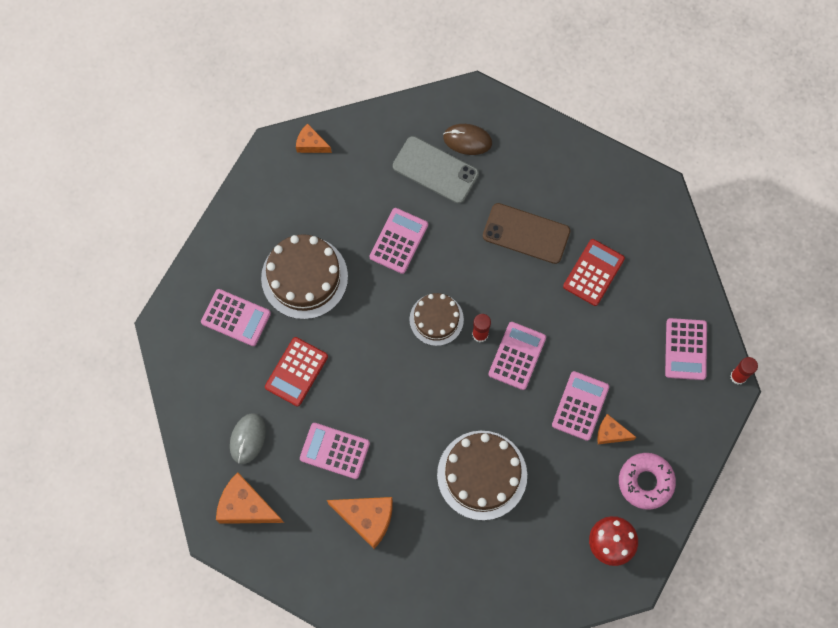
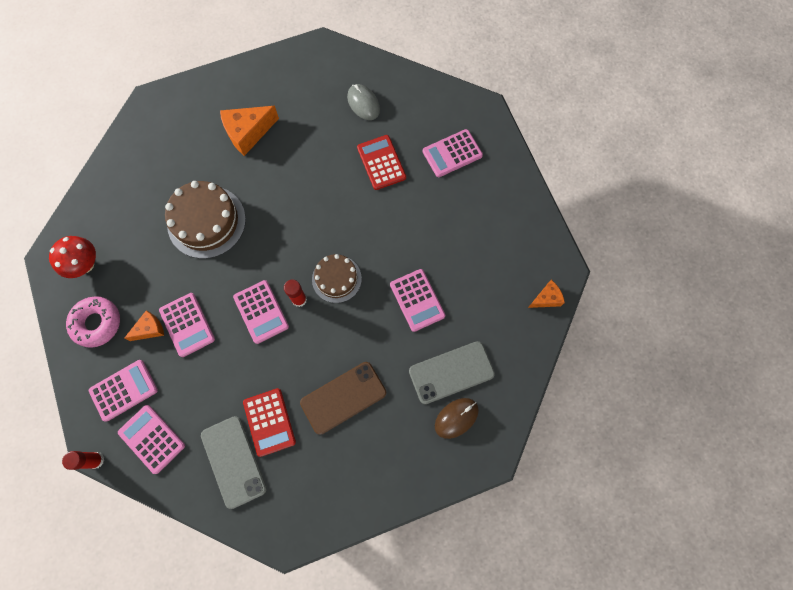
camera: 130 degrees right, 0 degrees up
(246, 506) = (322, 73): orange cheese -> none
(304, 277) = (444, 216): brown cake -> none
(334, 451) = (308, 146): pink calculator -> pink calculator (124, 390)
(644, 273) = (233, 461): none -> grey phone

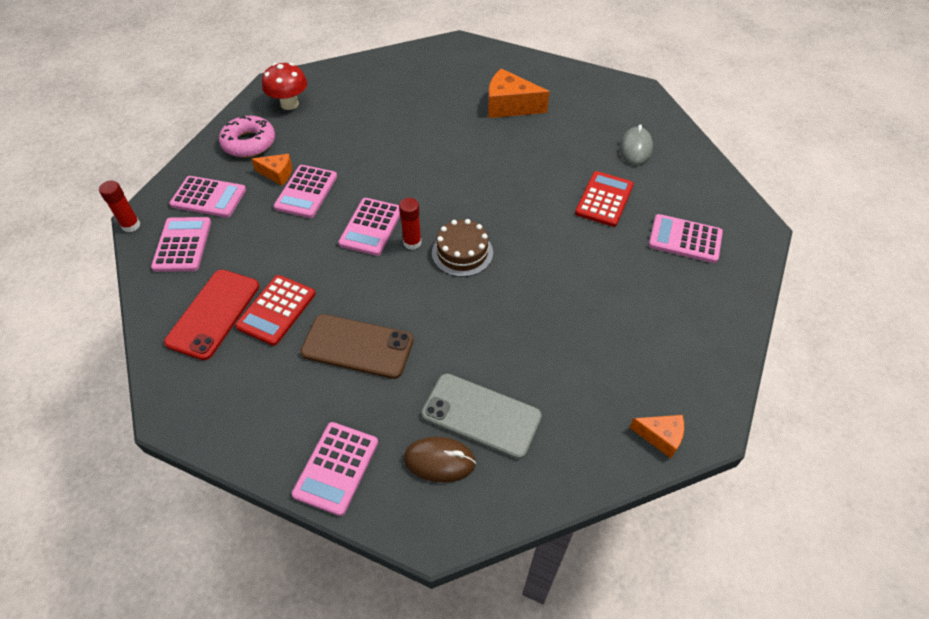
camera: 45 degrees right, 20 degrees down
(206, 221) = (406, 138): brown cake -> none
(233, 461) = (214, 314): grey phone -> red phone
(417, 300) = (517, 326): pink calculator -> pink calculator (336, 468)

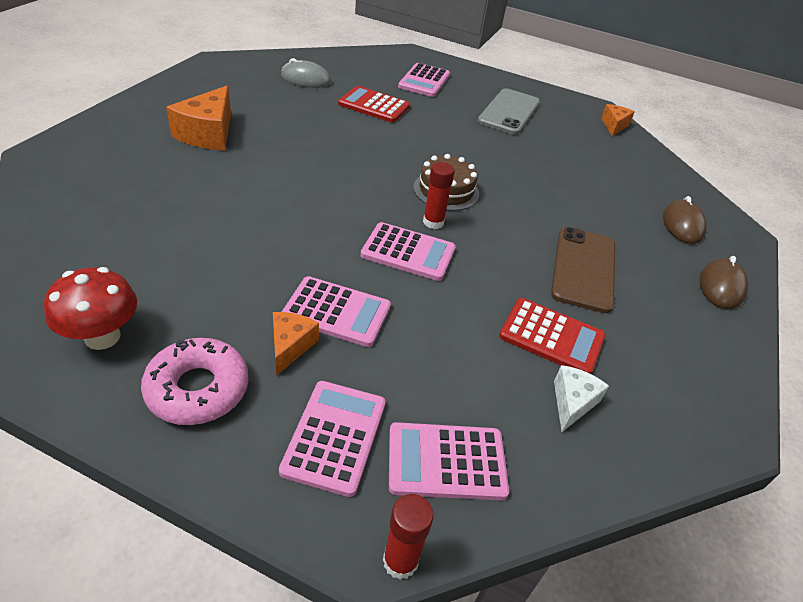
camera: 95 degrees left, 10 degrees down
(214, 314) = (572, 403): red phone -> white cheese
(336, 468) = (721, 286): pink calculator -> brown mouse
(481, 415) = (630, 199): grey phone -> grey phone (509, 112)

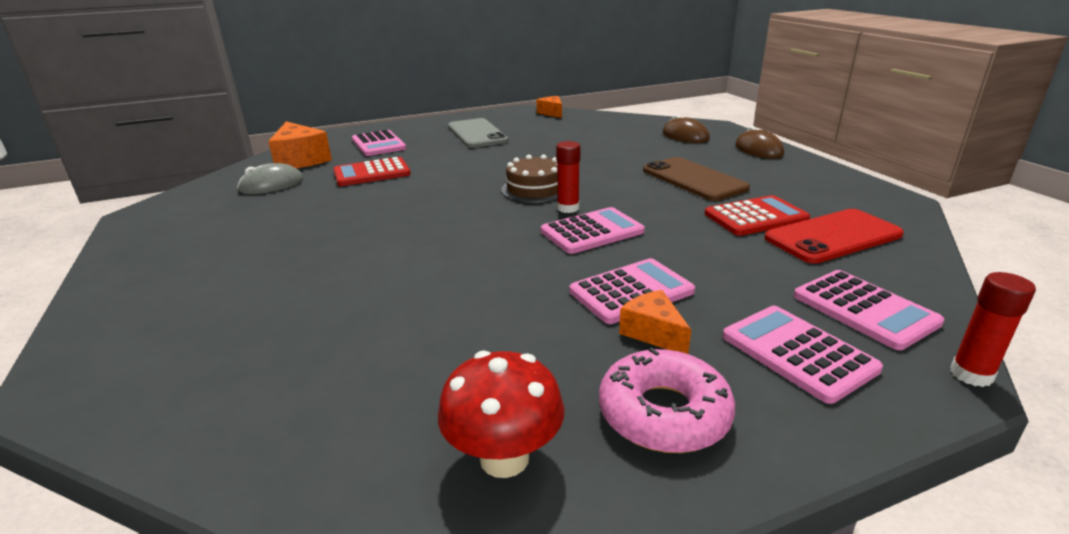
camera: 40 degrees left, 15 degrees down
(208, 134) = (255, 261): orange cheese -> orange cheese (300, 160)
(446, 461) = (864, 309): pink calculator -> pink calculator turned 75 degrees counterclockwise
(572, 403) = (833, 237): white cheese -> red phone

